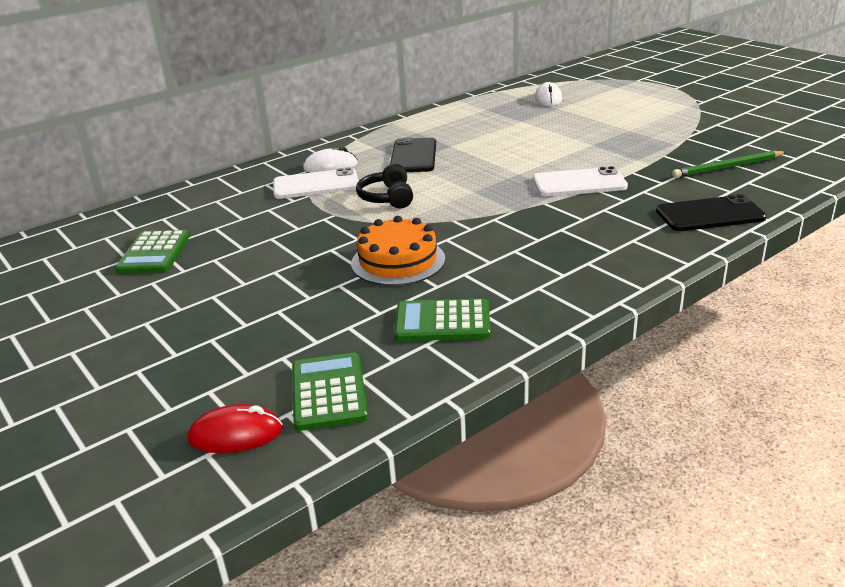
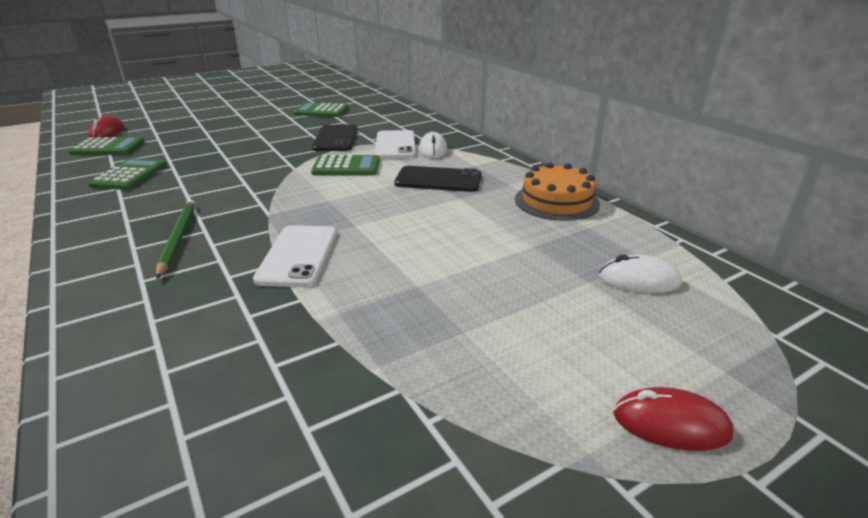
camera: 95 degrees right, 0 degrees up
(387, 198) = (346, 167): black headphones -> green calculator
(398, 261) = (230, 166): orange cake -> orange cake (556, 201)
(660, 95) = (671, 424): none -> red mouse
(710, 214) = (123, 329): black phone -> black phone (335, 139)
(727, 167) = (241, 398): green pencil -> green pencil (178, 239)

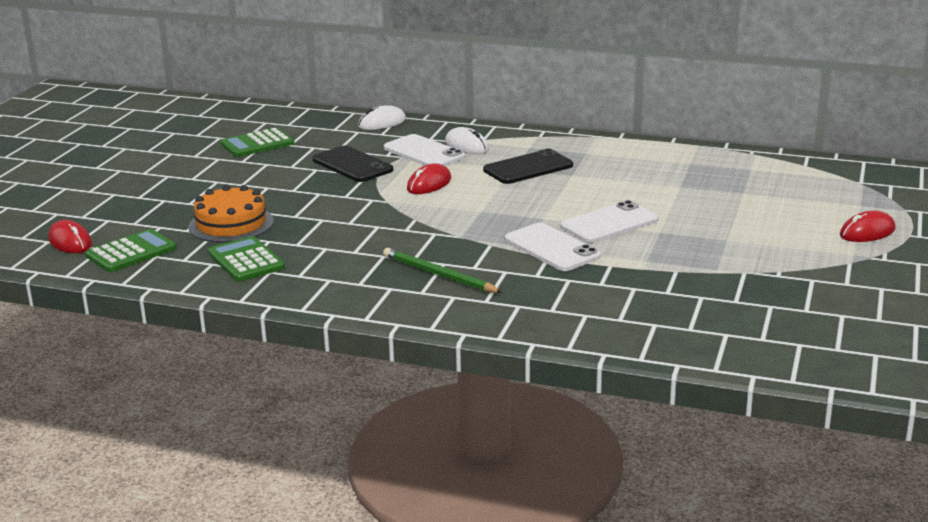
camera: 40 degrees left, 5 degrees down
(346, 167) = (429, 184): green calculator -> red mouse
(393, 255) = (609, 223): none -> white phone
(556, 201) = (641, 153): orange cake -> orange cake (231, 224)
(639, 280) = (766, 181): white mouse -> white mouse (382, 123)

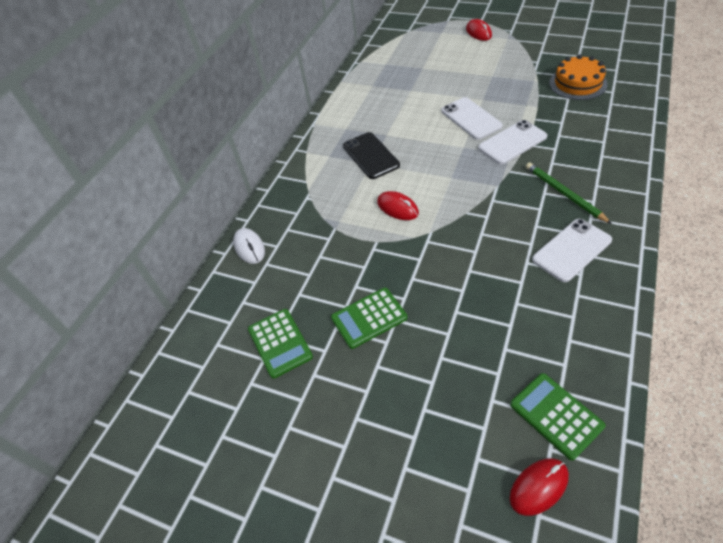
camera: 80 degrees left, 25 degrees up
(231, 224) = (483, 337): orange cake -> orange cake (577, 83)
(246, 260) = (559, 314): green calculator -> green calculator (369, 318)
(352, 165) = (349, 260): black phone -> none
(424, 152) = (329, 215): white phone -> white phone (571, 250)
(439, 275) = (564, 194): green pencil -> green pencil turned 105 degrees clockwise
(466, 146) = (318, 190): white mouse -> none

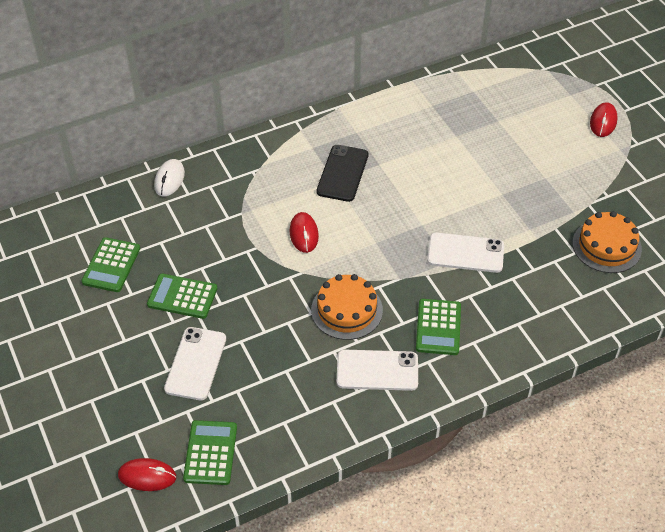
camera: 35 degrees right, 0 degrees up
(471, 118) = (465, 204): white phone -> white phone (196, 363)
(495, 230) = (347, 310): none -> orange cake
(564, 194) = (438, 327): green pencil -> green calculator

